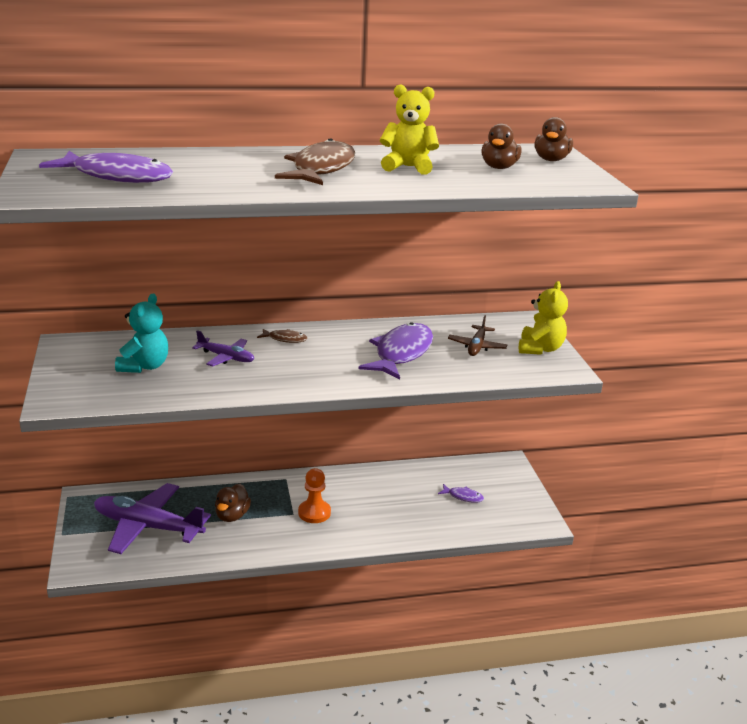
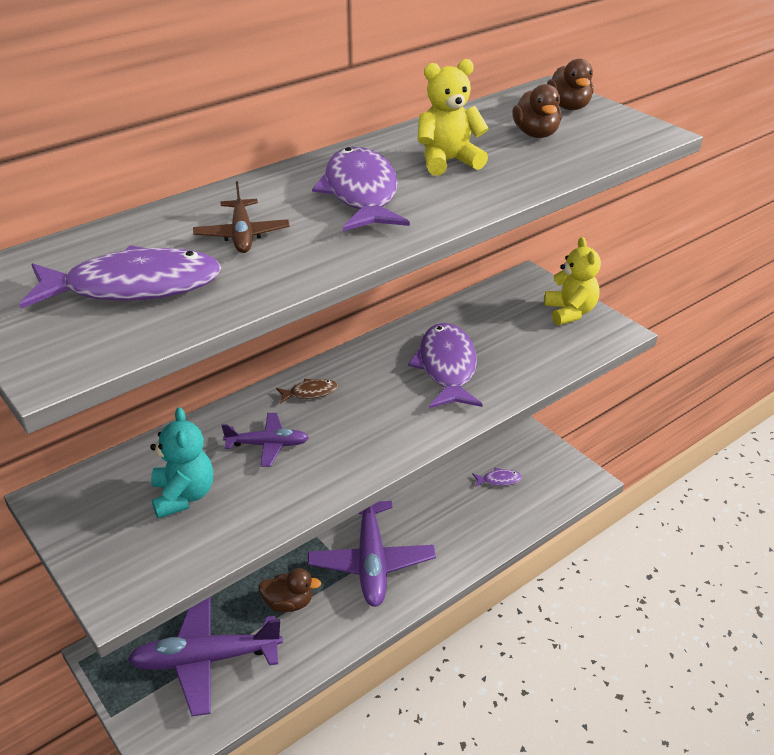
camera: 25 degrees left, 10 degrees up
(232, 515) = (288, 603): brown duck -> brown duck turned 75 degrees counterclockwise
(314, 513) = (371, 561): orange pawn -> purple plane
(321, 169) = (361, 193): brown fish -> purple fish
(477, 346) = (511, 331): brown plane -> brown plane (242, 235)

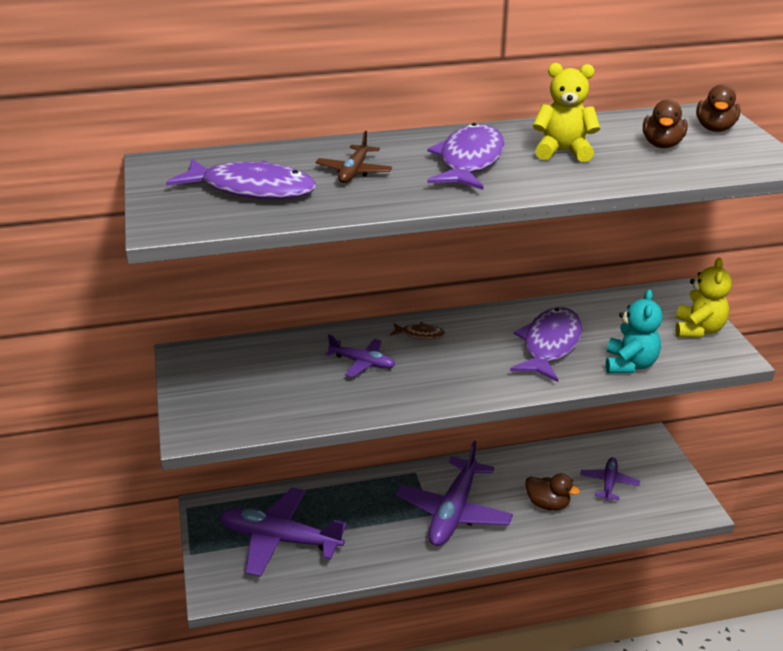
camera: 25 degrees right, 5 degrees down
(183, 496) = (277, 380): turquoise teddy bear -> turquoise teddy bear (630, 365)
(288, 603) = (367, 520): brown duck -> brown duck (547, 504)
(499, 480) = (609, 483): purple fish -> purple plane

